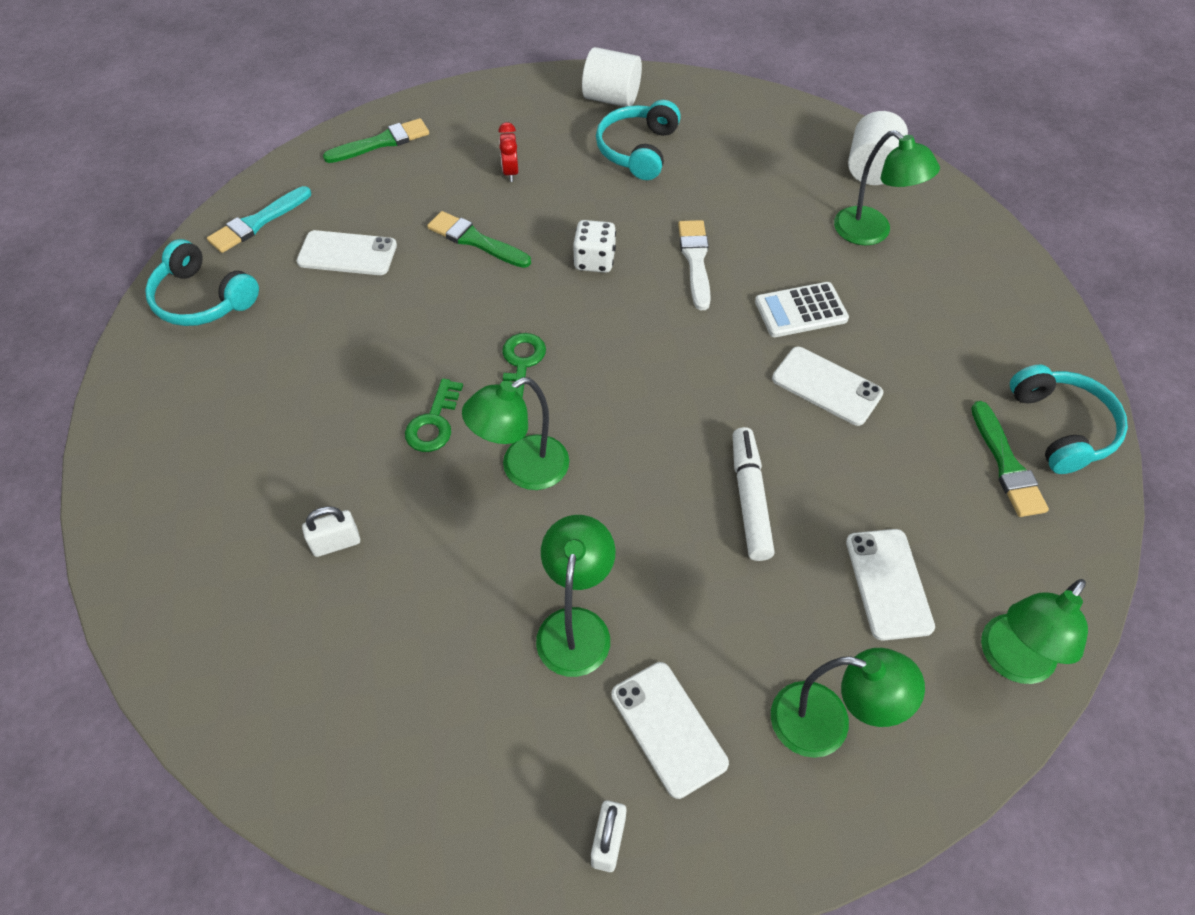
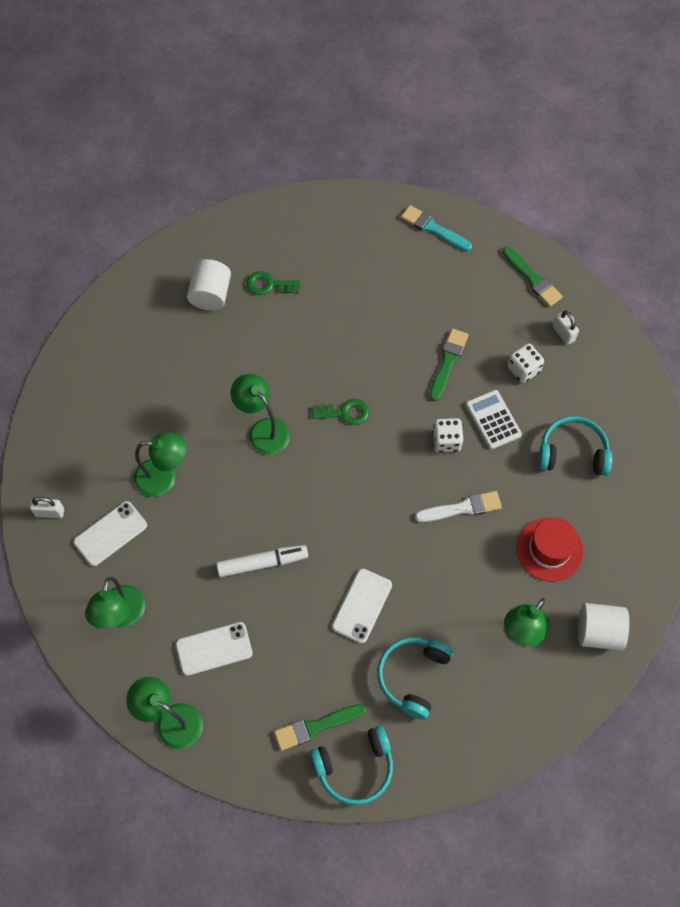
camera: 80 degrees right, 10 degrees up
(202, 299) = (360, 221): turquoise headphones -> turquoise headphones (413, 676)
(336, 543) = (199, 345): white padlock -> white padlock (563, 333)
(347, 253) = (417, 288): white phone -> none
(434, 422) = (289, 373): green key -> green key (269, 285)
(510, 172) = (523, 369): red clock -> white dice
(611, 98) = (630, 424): white cylinder -> white cylinder (211, 295)
(763, 191) = (549, 549): none -> red hat
(801, 311) = (428, 585): white calculator -> white calculator (493, 420)

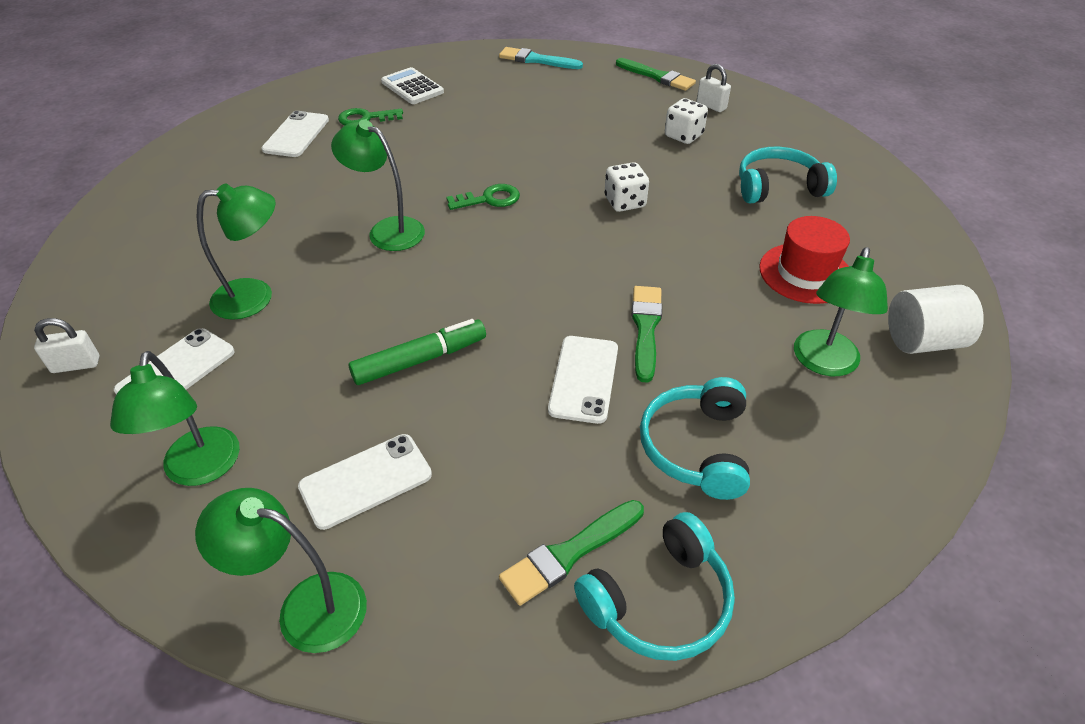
camera: 15 degrees left, 20 degrees down
(211, 295) = (296, 135): white cylinder -> white phone
(262, 563) = (419, 360): white marker -> green marker
(448, 362) = (596, 143): green brush -> green brush (646, 328)
(462, 508) = (674, 255): white brush -> none
(493, 420) = (671, 177): white calculator -> white calculator (412, 87)

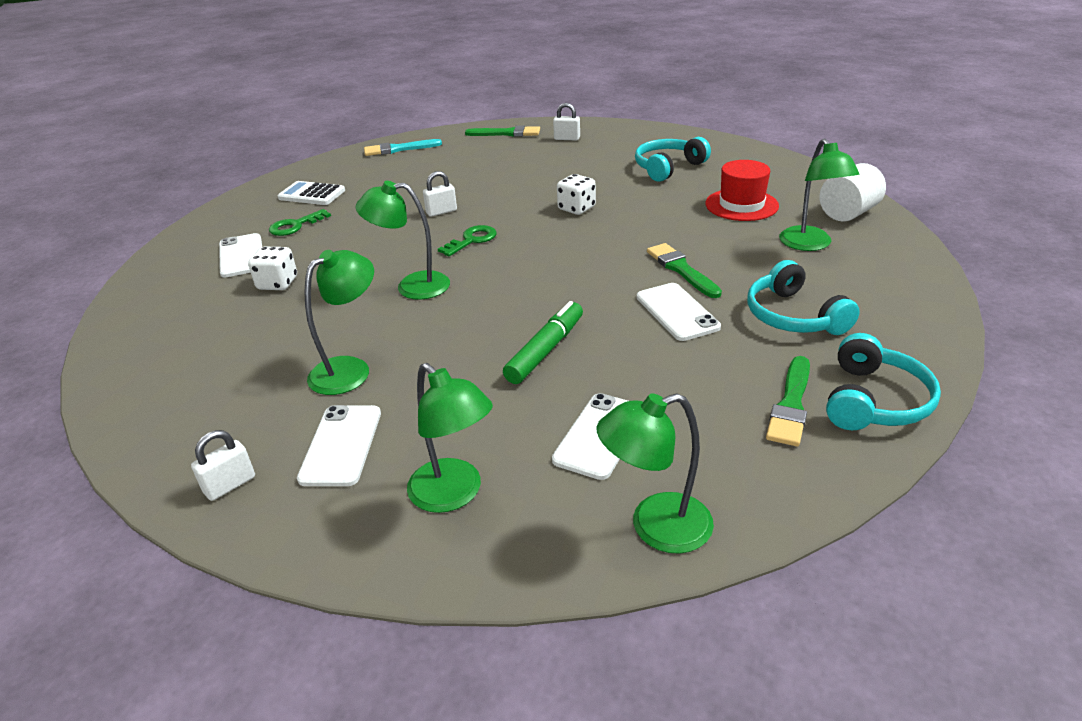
camera: 30 degrees left, 10 degrees down
(497, 153) = (441, 212): none -> white padlock
(683, 136) = (569, 160): white dice -> white dice (277, 283)

